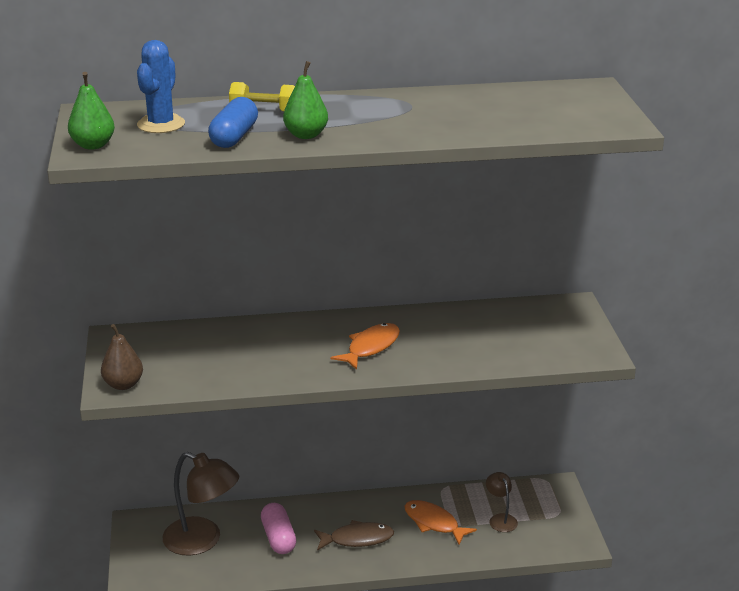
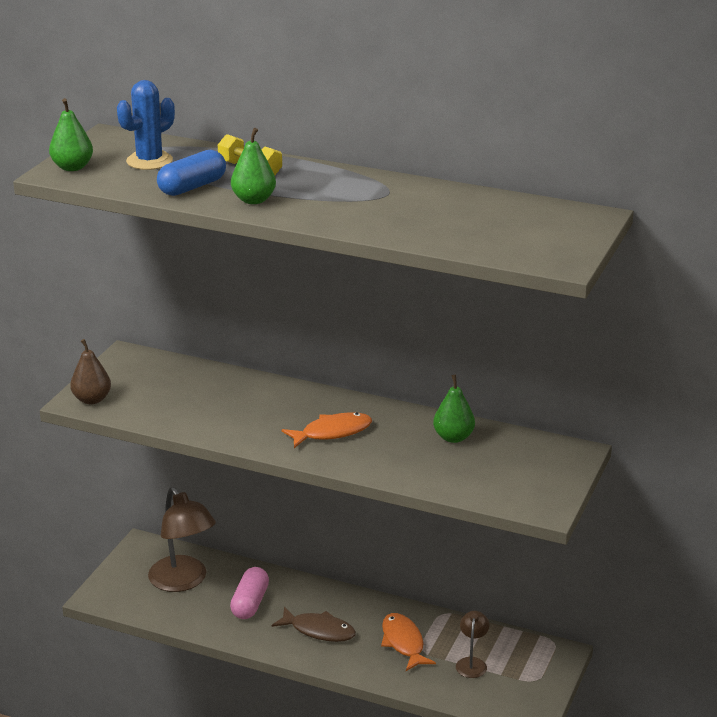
camera: 30 degrees right, 0 degrees up
(471, 321) = (453, 437): none -> green pear

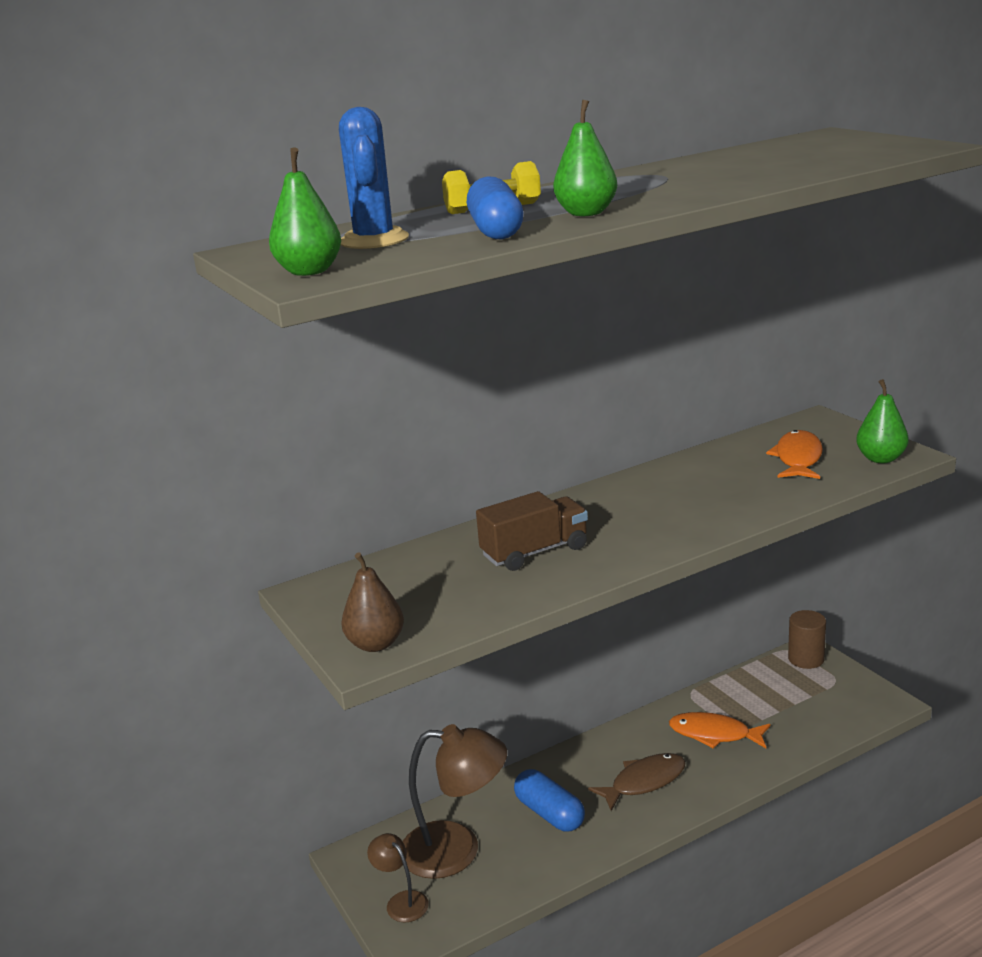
camera: 50 degrees left, 5 degrees down
(242, 409) = (535, 552): none -> brown truck
(250, 603) = (549, 813): pink capsule -> blue capsule
(332, 432) = (649, 516): orange fish -> orange fish (798, 458)
(453, 437) = (731, 461): green pear -> green pear (881, 459)
(472, 663) = (781, 705): brown lamp -> brown lamp (401, 901)
(549, 655) = (806, 659): none -> brown cylinder

